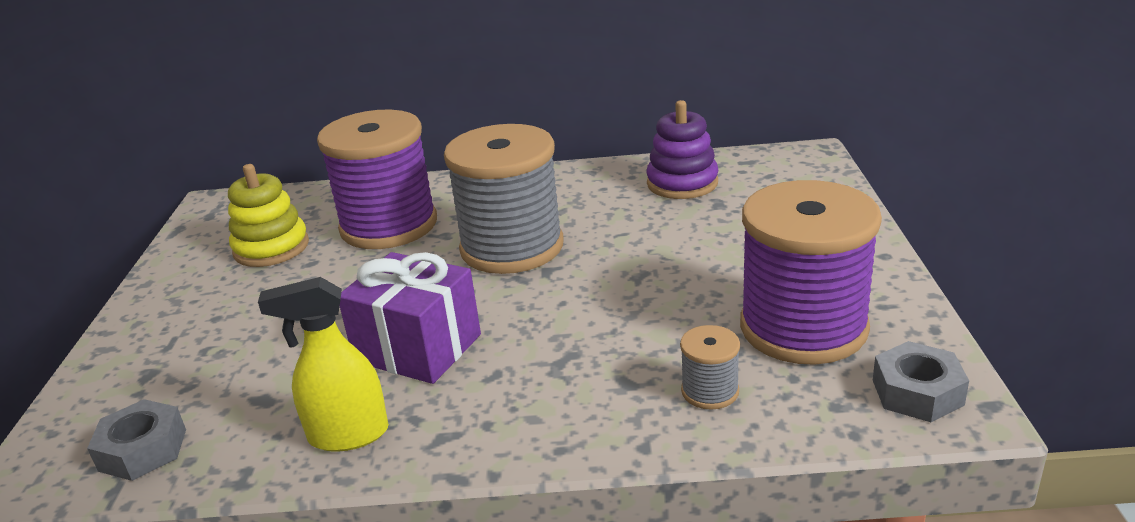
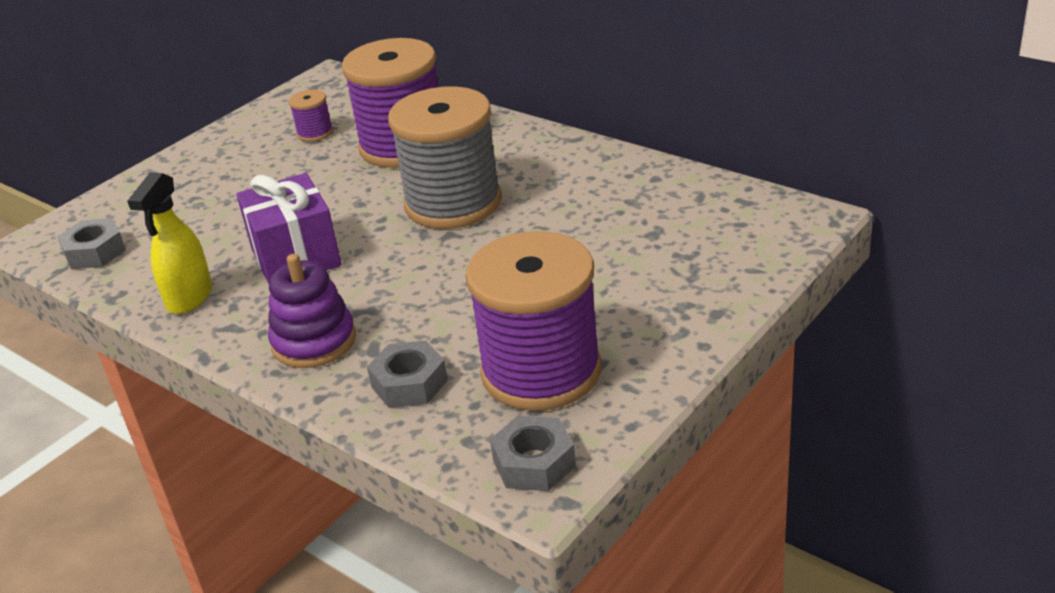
camera: 40 degrees right, 5 degrees up
(271, 248) = (315, 133): yellow stacking toy -> purple spool
(348, 435) = (189, 298): yellow spray bottle -> yellow spray bottle turned 105 degrees counterclockwise
(682, 183) = (656, 200): purple stacking toy -> purple stacking toy (314, 341)
(710, 391) = (409, 383): grey spool -> grey nut

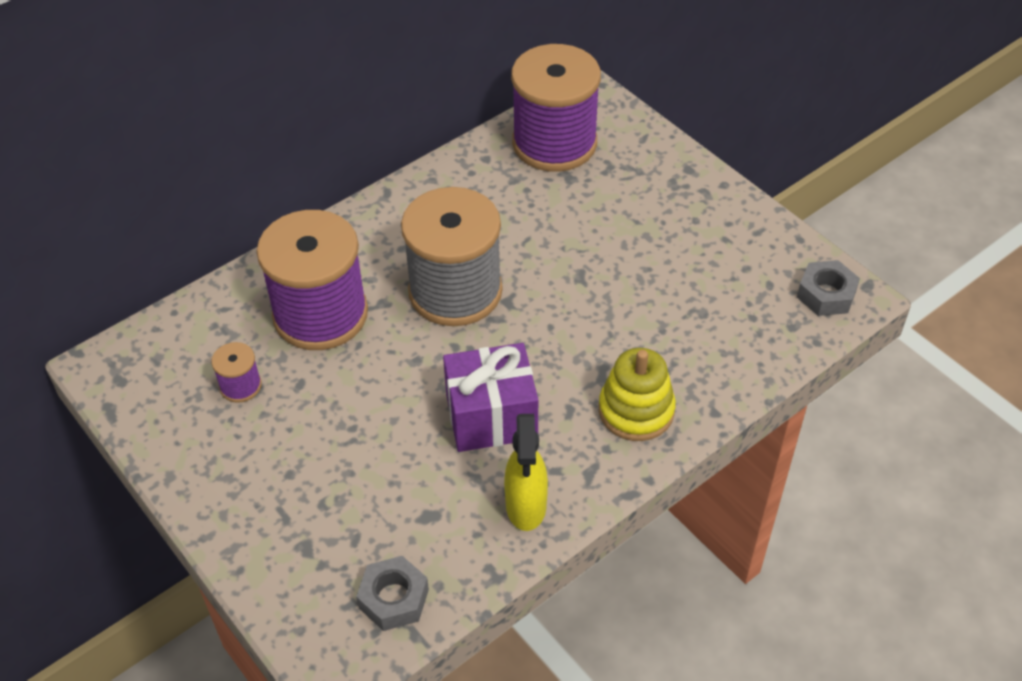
camera: 80 degrees left, 15 degrees up
(189, 298) = (526, 506): yellow spray bottle -> yellow spray bottle turned 60 degrees clockwise
(314, 341) = (636, 410): purple stacking toy -> yellow stacking toy
(409, 383) = (715, 352): grey nut -> none
(541, 372) = (726, 274): purple spool -> purple spool (554, 143)

